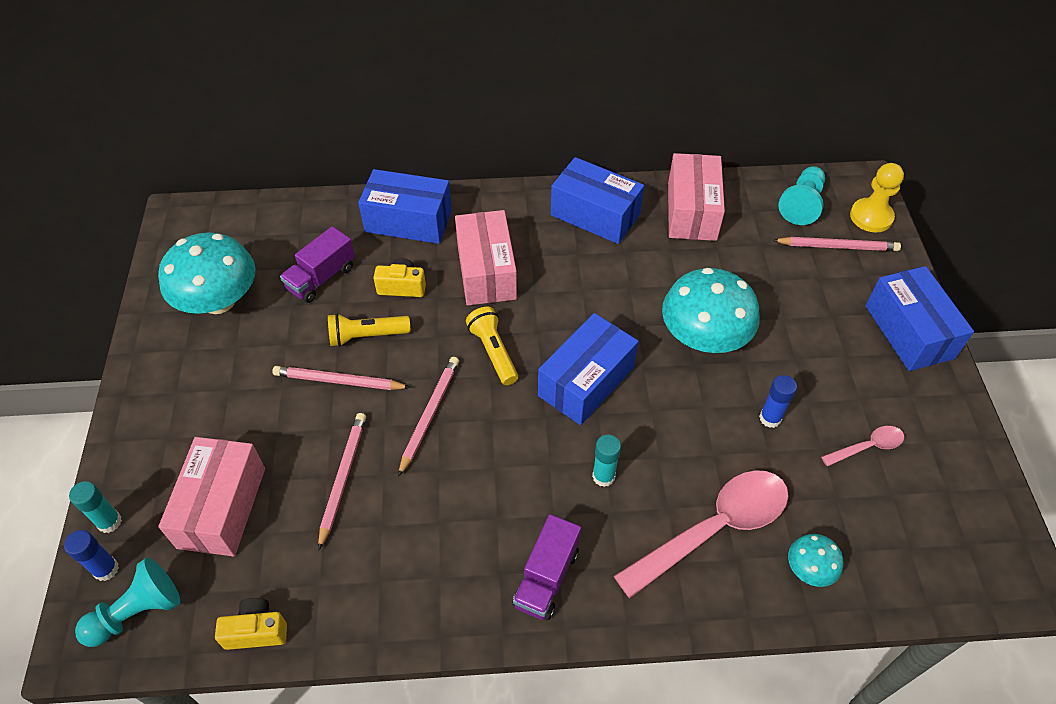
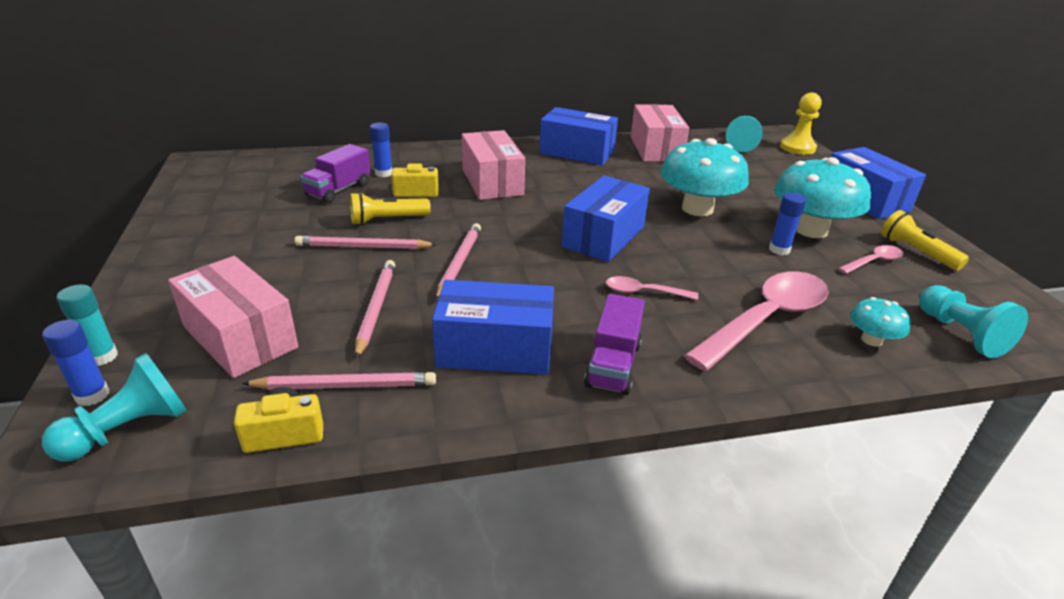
camera: 10 degrees left, 20 degrees down
(219, 300) = (237, 205): turquoise mushroom -> turquoise mushroom (810, 230)
(222, 507) = (240, 337): pink box -> pink box turned 45 degrees counterclockwise
(371, 248) = (383, 173): none -> blue glue stick
(408, 221) = (415, 159): blue box -> blue box (495, 349)
(493, 352) = (511, 224): yellow flashlight -> yellow flashlight (916, 252)
(603, 476) = (643, 292): turquoise glue stick -> pink spoon
(837, 246) = (780, 162): pink pencil -> pink pencil (345, 386)
(906, 569) = (960, 334): none -> turquoise pawn

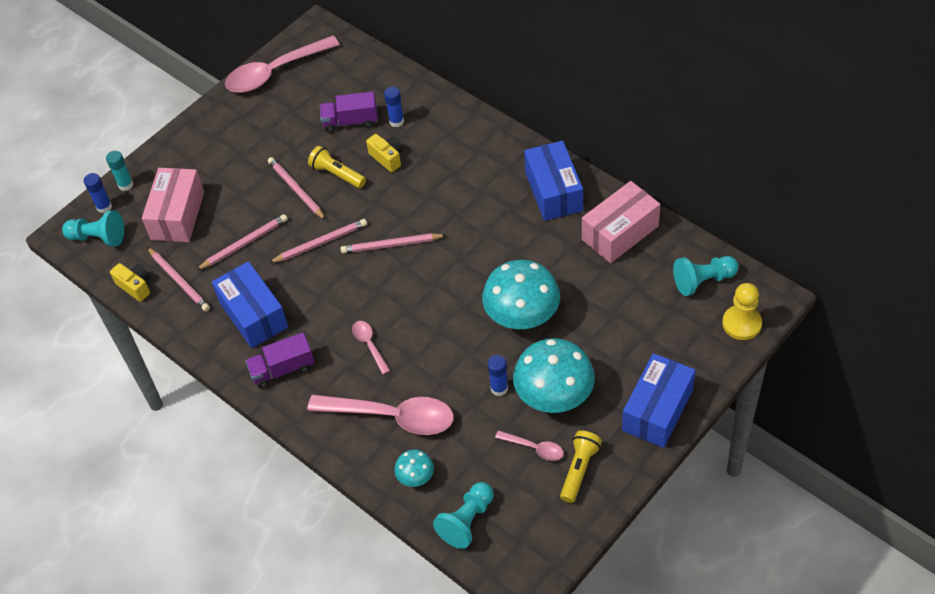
camera: 60 degrees right, 20 degrees up
(194, 197) = (275, 72): none -> pink spoon
(492, 182) = (444, 182): pink box -> none
(525, 230) = (391, 245): none -> pink pencil
(603, 237) = (422, 288): blue box -> none

